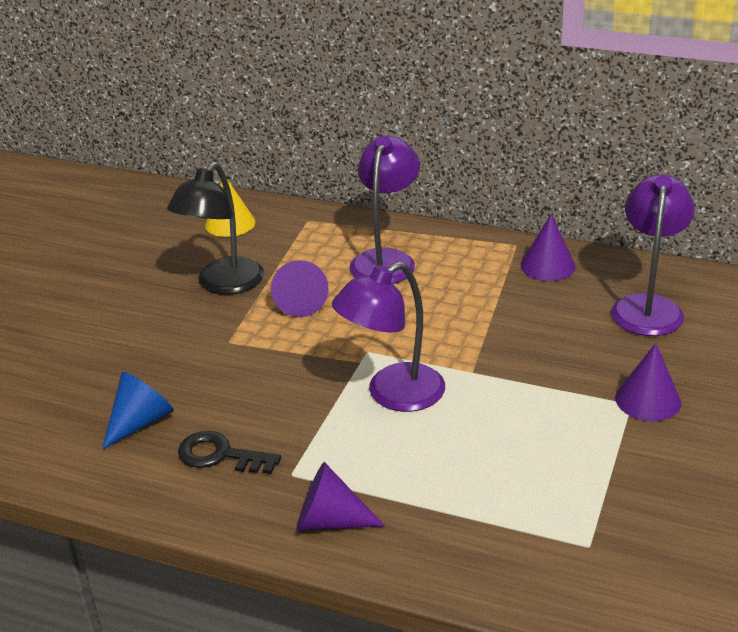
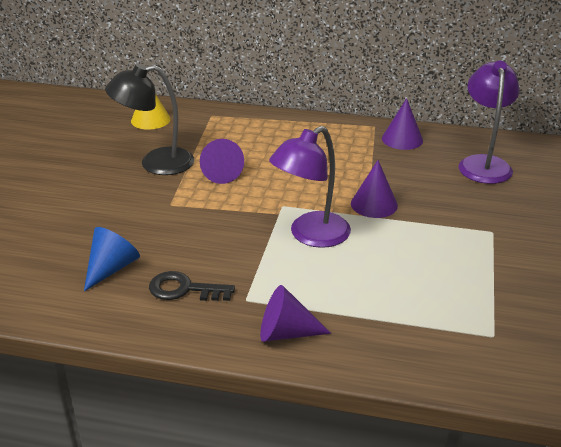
camera: 10 degrees left, 0 degrees up
(223, 284) = (156, 163): black lamp -> black lamp turned 60 degrees clockwise
(386, 260) = (279, 140): purple lamp -> none
(648, 400) = (504, 228): purple cone -> purple cone (374, 204)

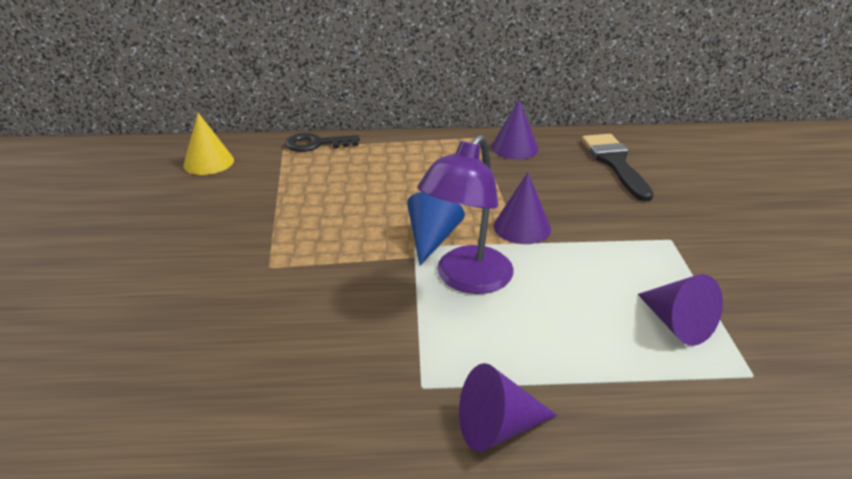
camera: 15 degrees left, 0 degrees up
(111, 268) = (214, 375): blue cone -> blue cone (432, 239)
(156, 163) = (232, 215): black lamp -> none
(184, 289) = (330, 388): black key -> black key (316, 144)
(220, 173) = (320, 216): purple cone -> purple cone (676, 324)
(483, 164) = (615, 163): purple lamp -> black brush

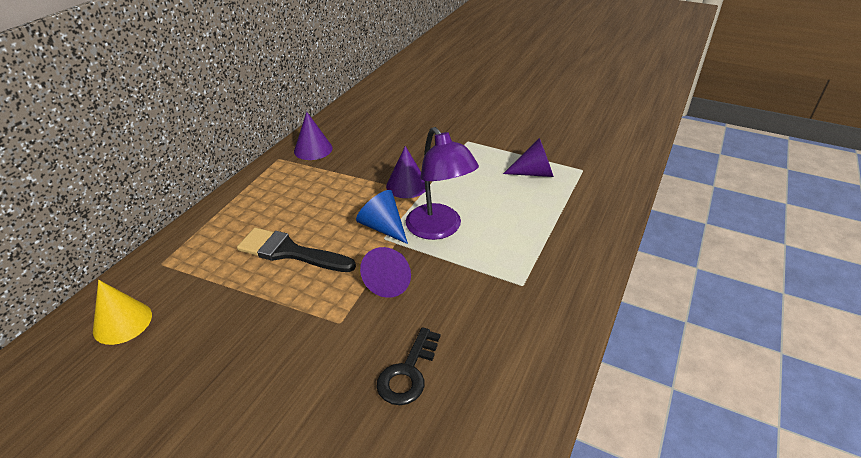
camera: 60 degrees left, 5 degrees up
(316, 144) = (181, 241): black key -> black key (408, 373)
(497, 427) = (570, 267): purple cone -> purple cone (390, 280)
(615, 163) = (376, 122): black brush -> black brush (290, 252)

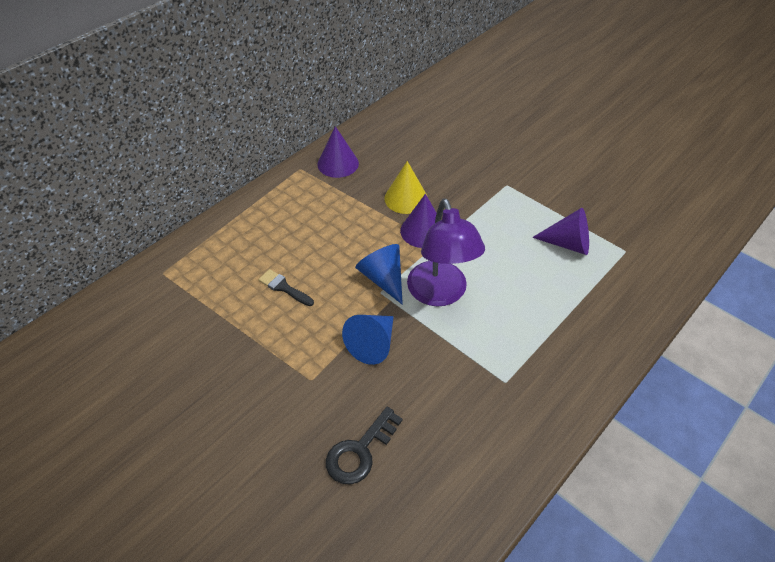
camera: 15 degrees right, 10 degrees up
(122, 322) = (118, 330): yellow cone -> yellow cone (406, 198)
(290, 252) = (284, 287): black brush -> black brush, size x0.51
(390, 280) = (372, 344): purple cone -> blue cone

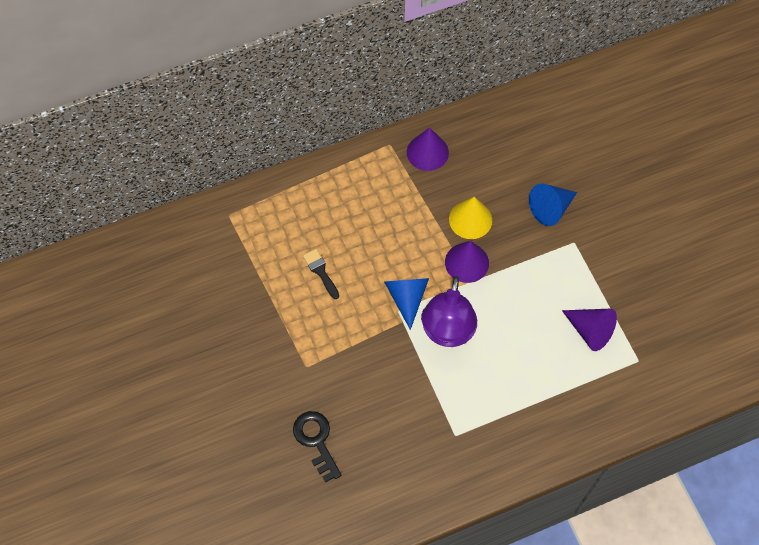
camera: 25 degrees right, 15 degrees up
(360, 451) = (316, 441): black key -> black key turned 90 degrees clockwise
(372, 344) = (368, 356): blue cone -> blue cone (550, 208)

